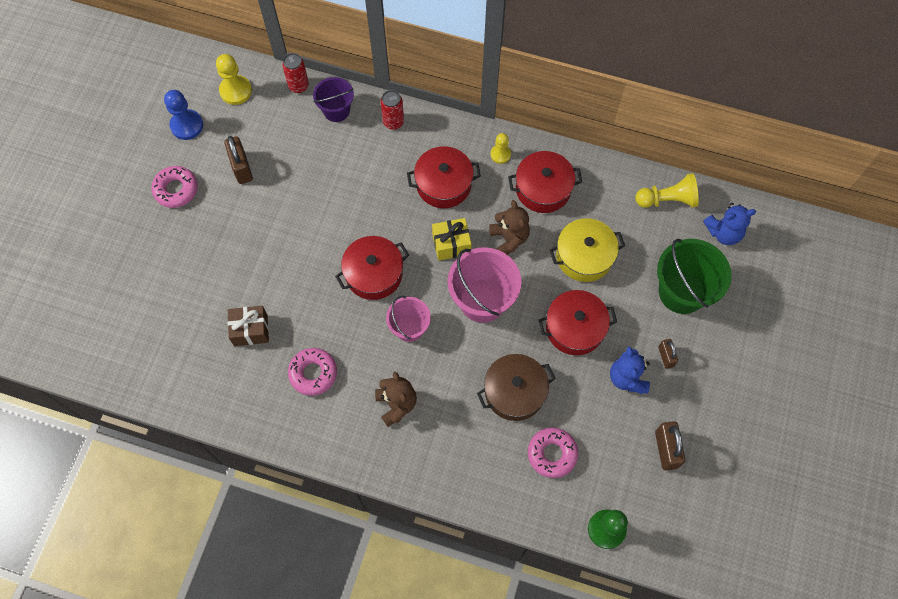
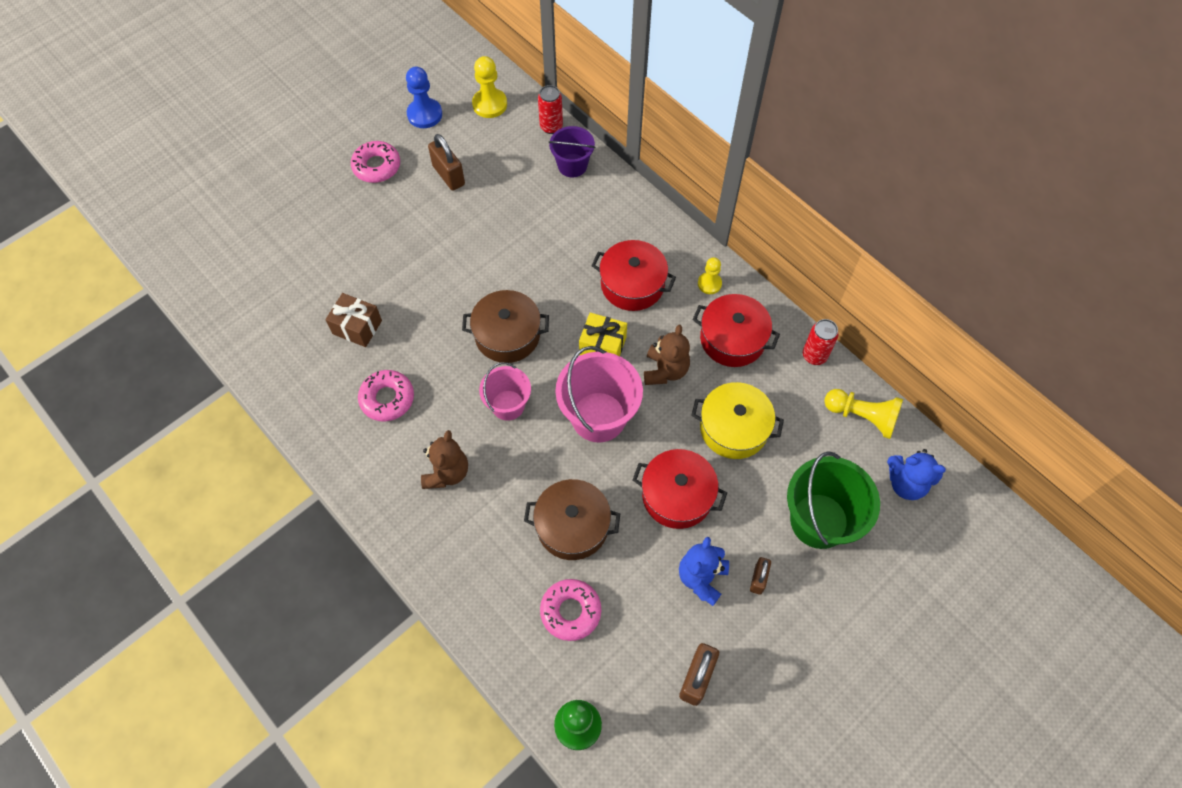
camera: 30 degrees right, 5 degrees down
(241, 168) = (448, 175): brown padlock -> brown padlock turned 45 degrees counterclockwise
(374, 274) = (507, 335): red pot -> brown pot
(393, 122) = (620, 202): red can -> red can (814, 355)

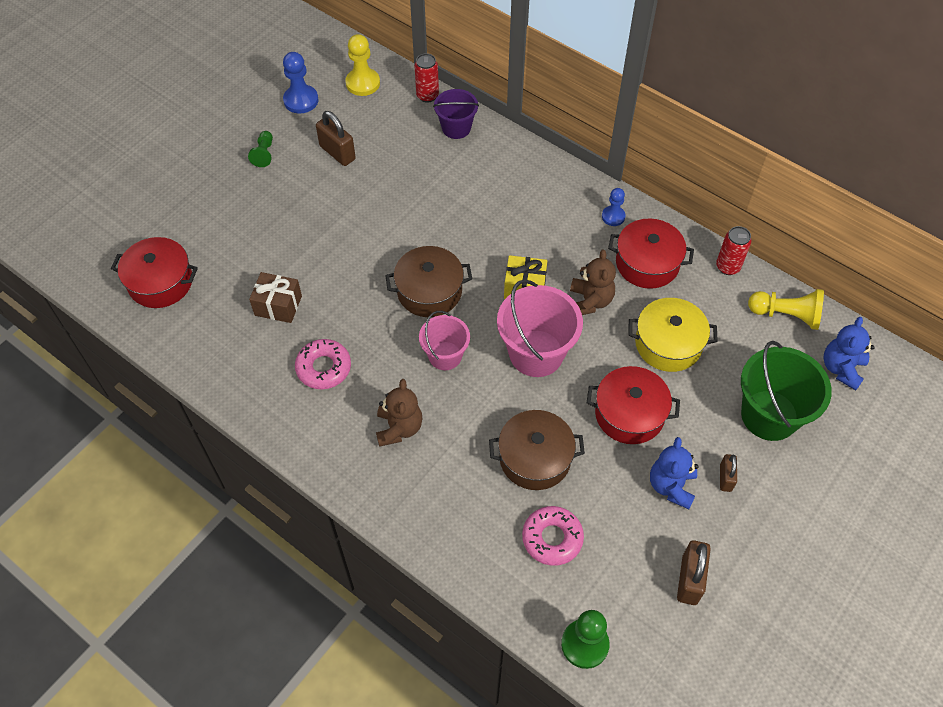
camera: 10 degrees left, 5 degrees down
(376, 166) = (264, 154): pink donut -> green pawn
(632, 284) = (540, 227): red pot -> red pot (160, 282)
(709, 284) = (613, 216): yellow pawn -> blue pawn
(906, 483) = (841, 368): blue teddy bear -> blue teddy bear turned 105 degrees clockwise

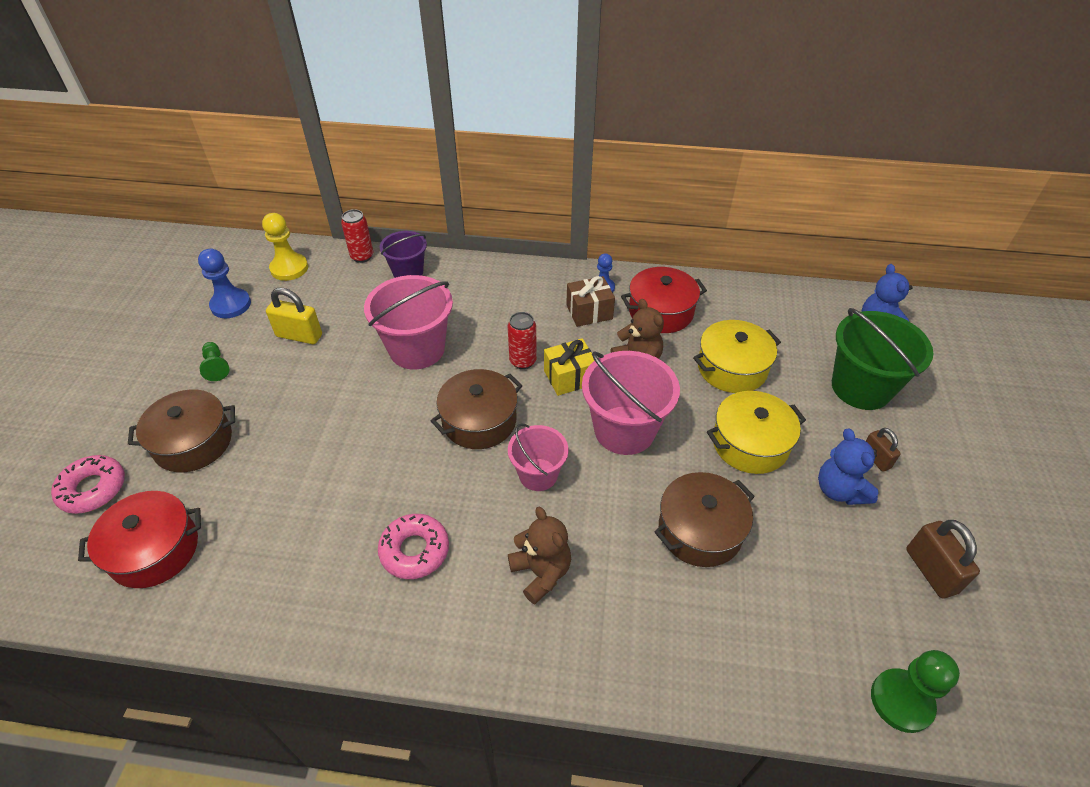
camera: 30 degrees left, 10 degrees down
(220, 211) = (193, 442): none -> brown pot
(278, 305) = (320, 509): brown gift -> brown gift (589, 312)
(337, 153) = (299, 336): brown padlock -> yellow padlock
(420, 206) = (417, 349): none -> pink bucket
(552, 538) = (779, 603): pink donut -> pink donut (93, 489)
(629, 414) = (750, 443): red pot -> yellow pot
(728, 267) = (727, 288): red can -> red can (523, 361)
(786, 315) = (802, 304): yellow pawn -> none

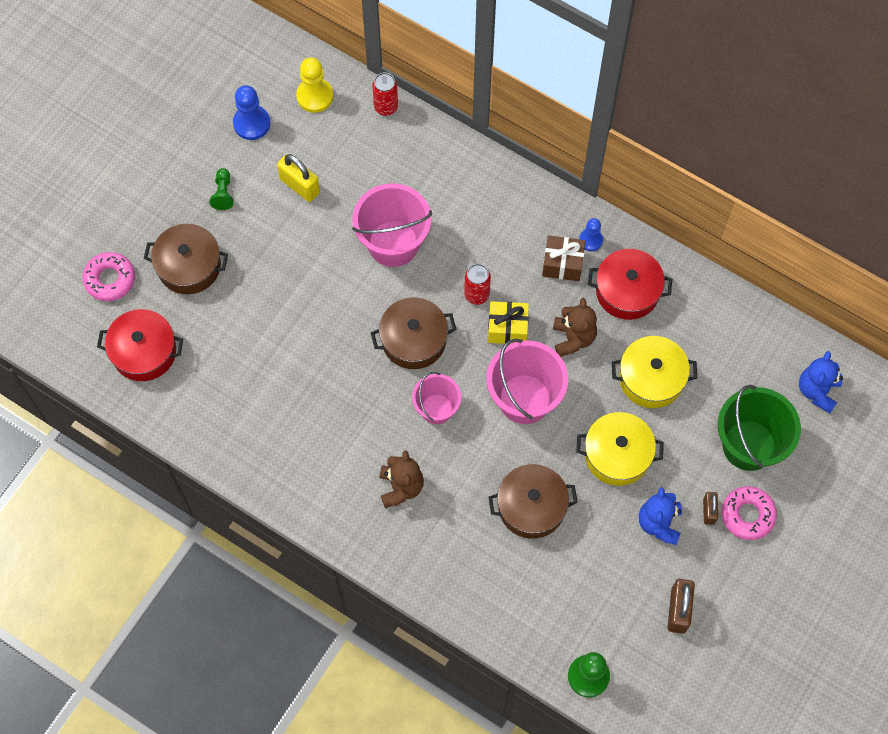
camera: 25 degrees right, 20 degrees up
(408, 272) = (420, 145): purple bucket -> none
(414, 550) = (321, 431): pink donut -> pink donut (747, 515)

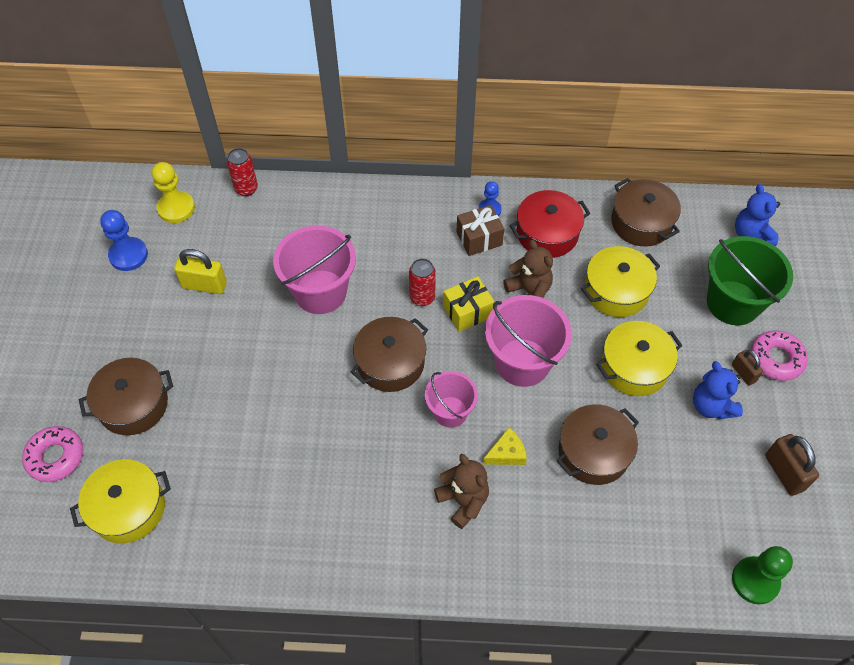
camera: 30 degrees left, 10 degrees down
(144, 352) = (128, 508): red pot -> yellow pot
(223, 193) = (133, 325): green pawn -> none
(460, 468) = (506, 453): none -> yellow cheese
(722, 325) = (641, 222): none -> brown pot

